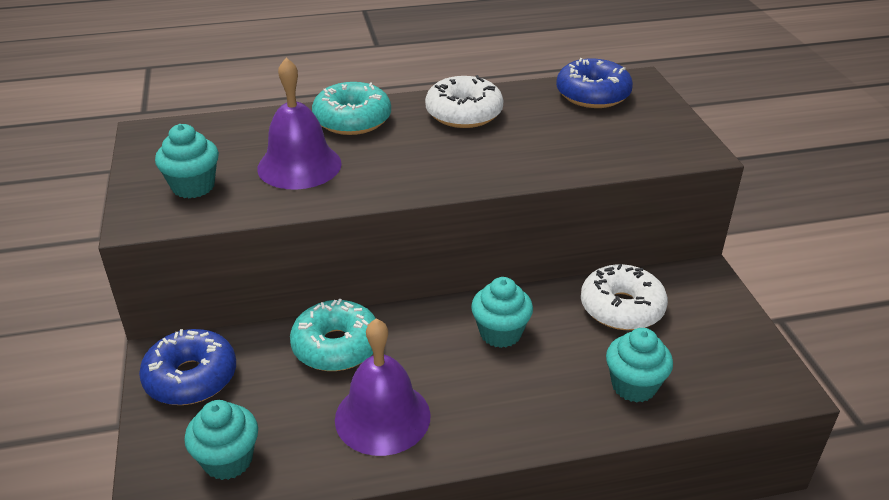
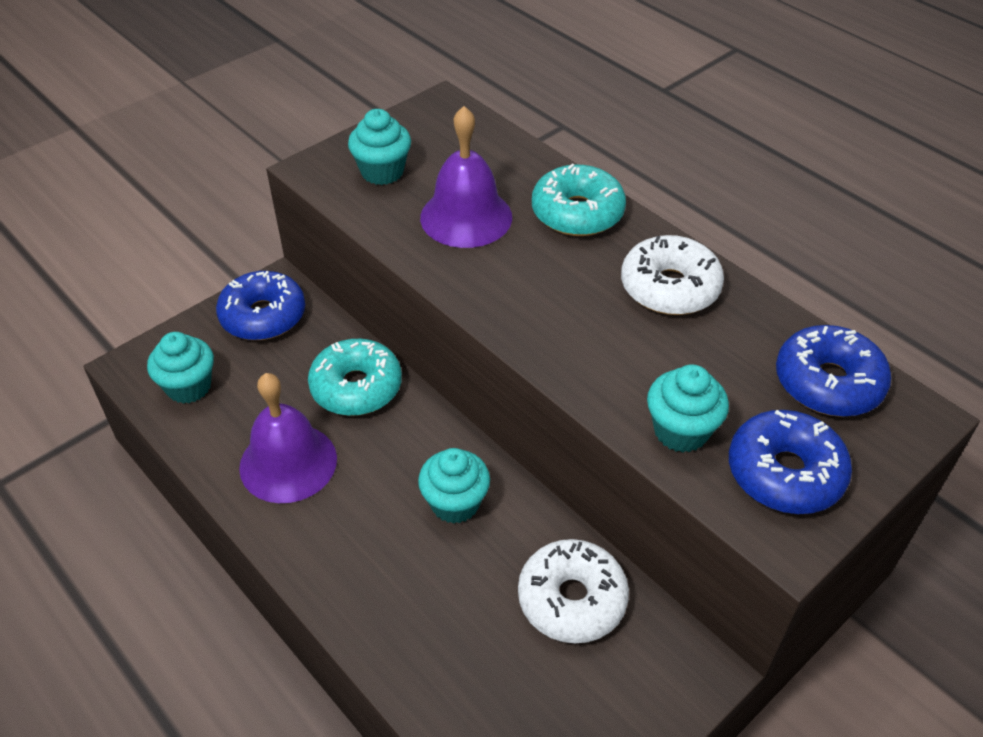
camera: 60 degrees right, 10 degrees up
(634, 386) = (449, 656): turquoise cupcake -> turquoise cupcake (681, 431)
(650, 134) = (785, 473): none -> blue donut

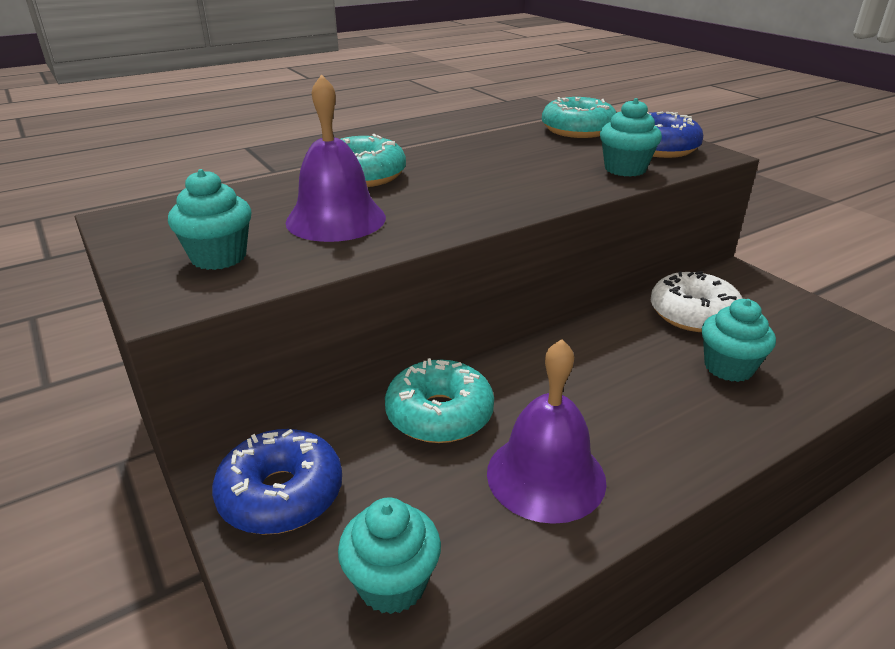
camera: 80 degrees left, 15 degrees down
(455, 503) = (602, 361): turquoise cupcake -> turquoise cupcake (728, 367)
(669, 288) = (473, 157): white donut -> none
(828, 383) = (577, 130): blue donut -> turquoise donut

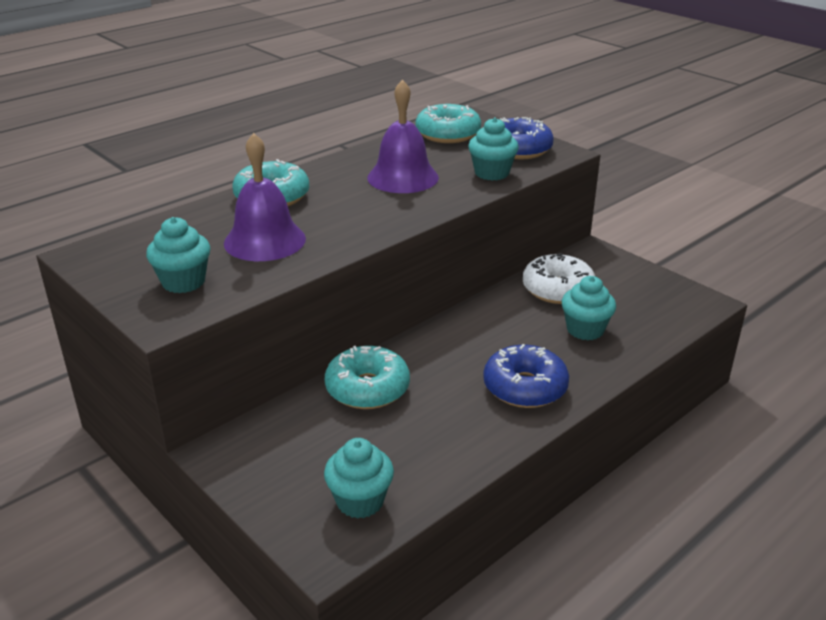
camera: 10 degrees left, 0 degrees up
(281, 494) = (262, 457): blue donut -> blue donut (525, 387)
(546, 476) = (455, 422): purple bell -> purple bell (403, 177)

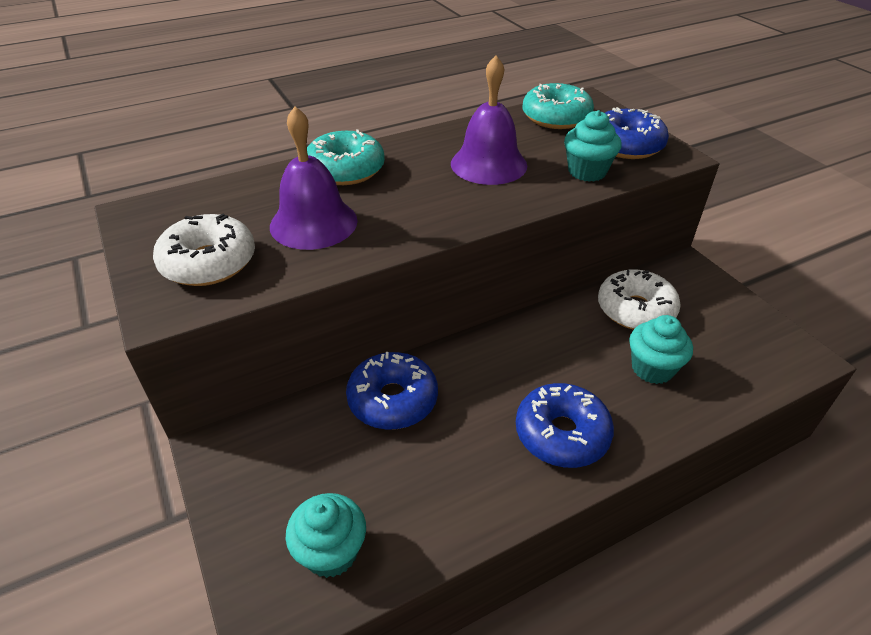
camera: 15 degrees right, 10 degrees up
(183, 282) = (209, 262): turquoise cupcake -> white donut
(367, 388) = (393, 400): turquoise donut -> blue donut

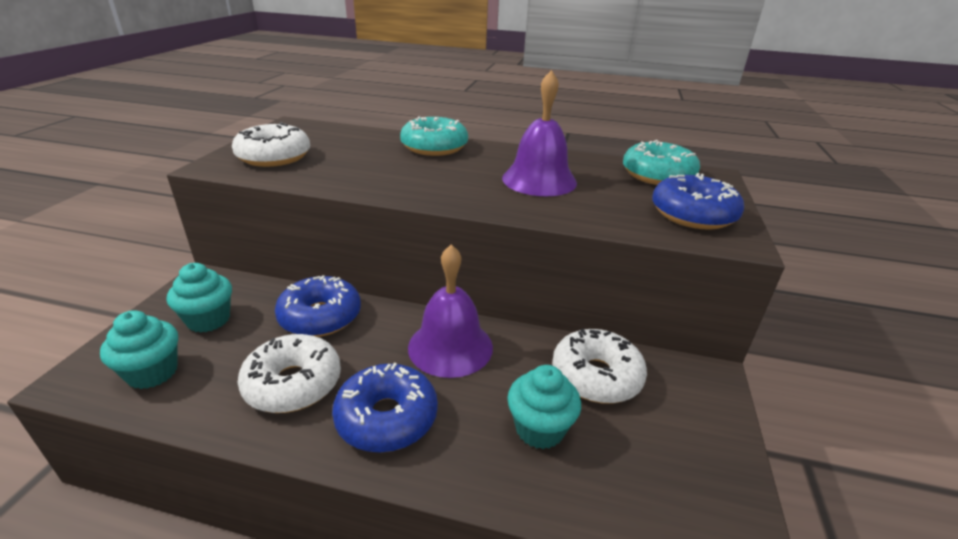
camera: 40 degrees right, 10 degrees down
(313, 223) = (361, 163): purple bell -> purple bell (450, 346)
(462, 464) = (293, 384): none -> white donut
(587, 172) = (616, 215): turquoise cupcake -> turquoise cupcake (208, 320)

